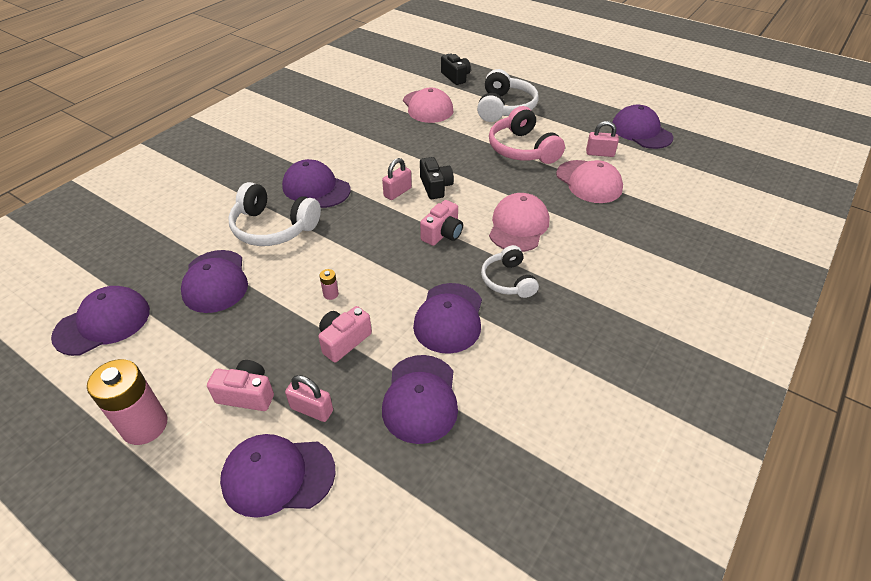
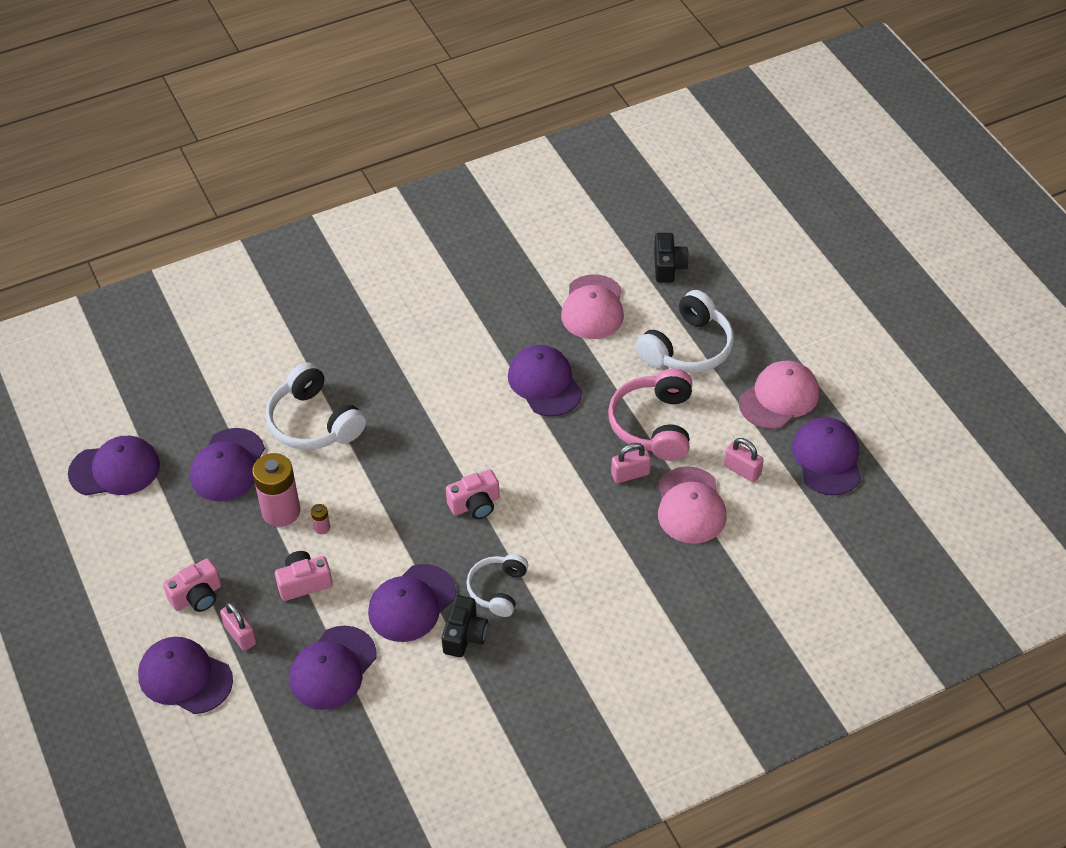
camera: 30 degrees right, 5 degrees up
(145, 425) = (108, 586): pink battery -> pink battery (281, 511)
(247, 394) = (197, 596): pink camera -> pink camera turned 105 degrees clockwise
(316, 188) = (385, 386): purple cap -> purple cap (544, 383)
(397, 192) = (467, 428): pink padlock -> pink padlock (630, 474)
(435, 187) = (512, 438): black camera -> black camera (465, 635)
(518, 226) = (561, 530): pink cap -> pink cap (779, 398)

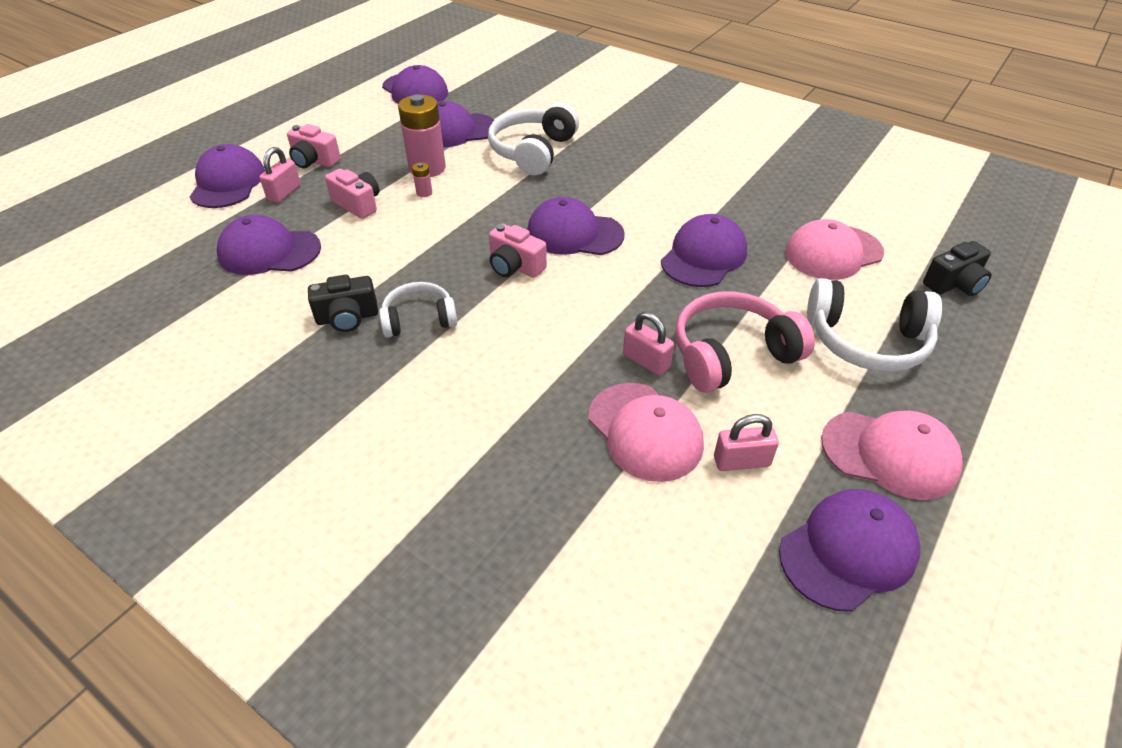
camera: 60 degrees right, 5 degrees down
(412, 603) = (369, 270): purple cap -> purple cap (574, 234)
(690, 506) = (645, 431): pink cap -> pink cap turned 90 degrees counterclockwise
(742, 470) = (741, 461): pink padlock -> pink padlock turned 75 degrees clockwise

